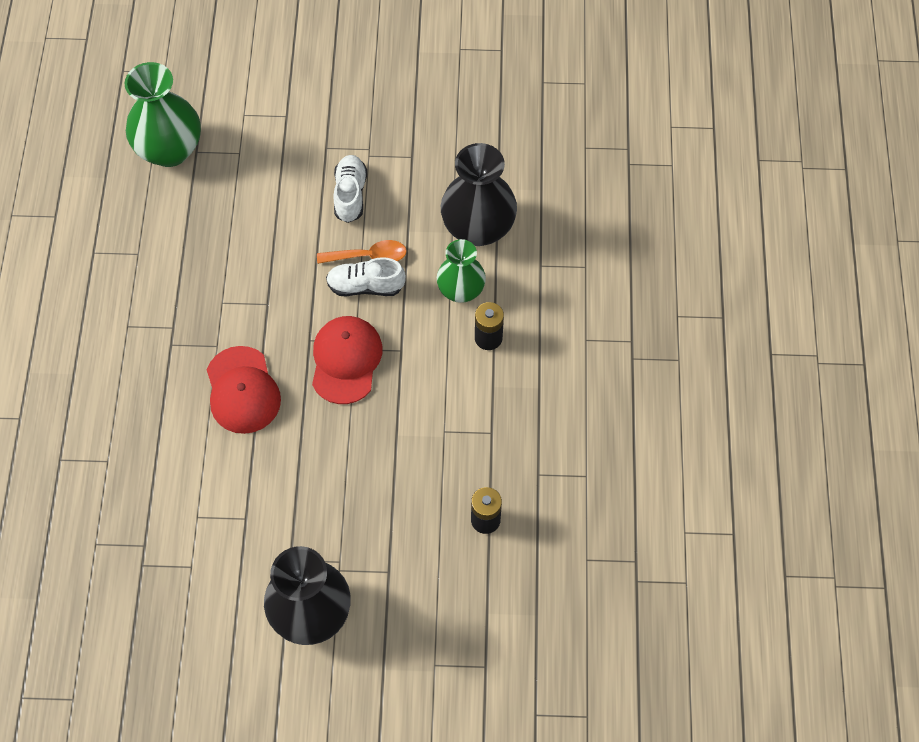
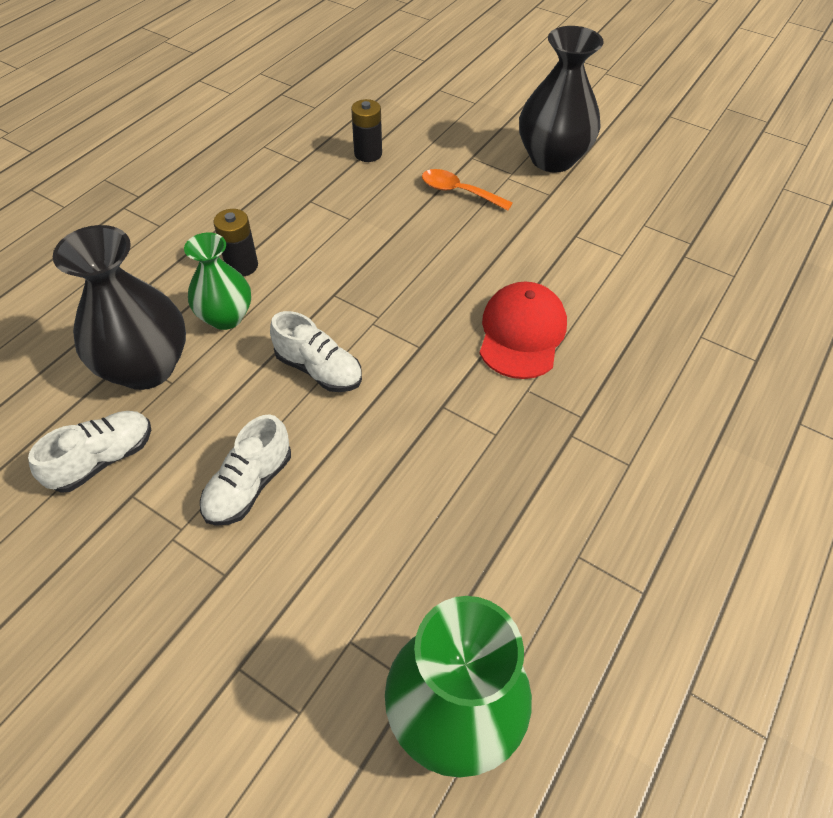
camera: 150 degrees left, 10 degrees down
(346, 360) = (395, 310): red cap -> none
(368, 256) = (289, 399): orange spoon -> orange spoon (459, 192)
(446, 165) = (103, 459): none -> white shoe

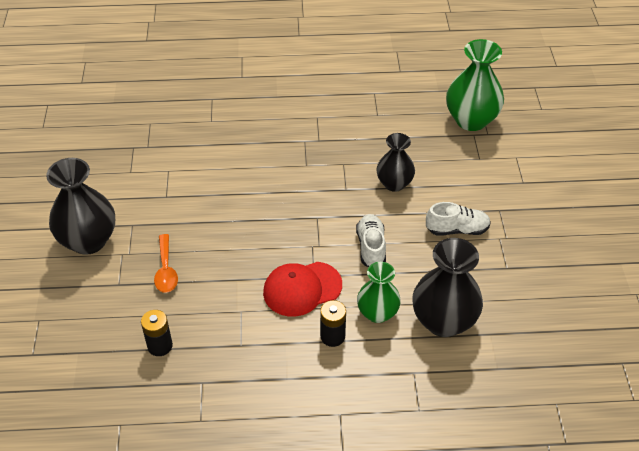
camera: 125 degrees left, 5 degrees down
(103, 459) = (504, 293): white shoe -> none
(402, 470) = (394, 183): none -> black vase
(522, 333) = (270, 183): red cap -> red cap (302, 289)

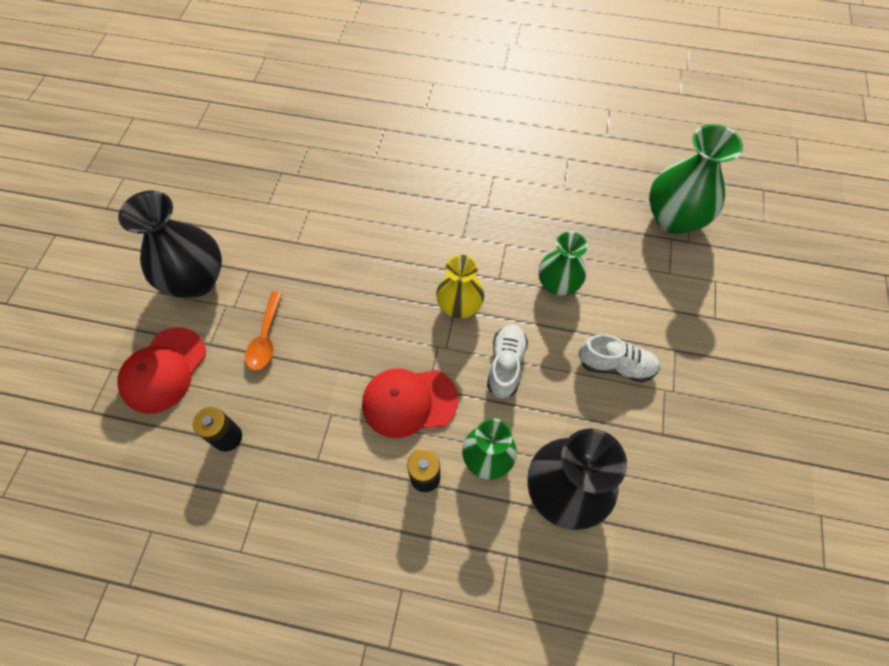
camera: 15 degrees right, 15 degrees up
(86, 311) = (163, 370): none -> red cap
(320, 214) = (459, 306): none -> yellow vase
(394, 183) = (557, 284): black vase -> green vase

